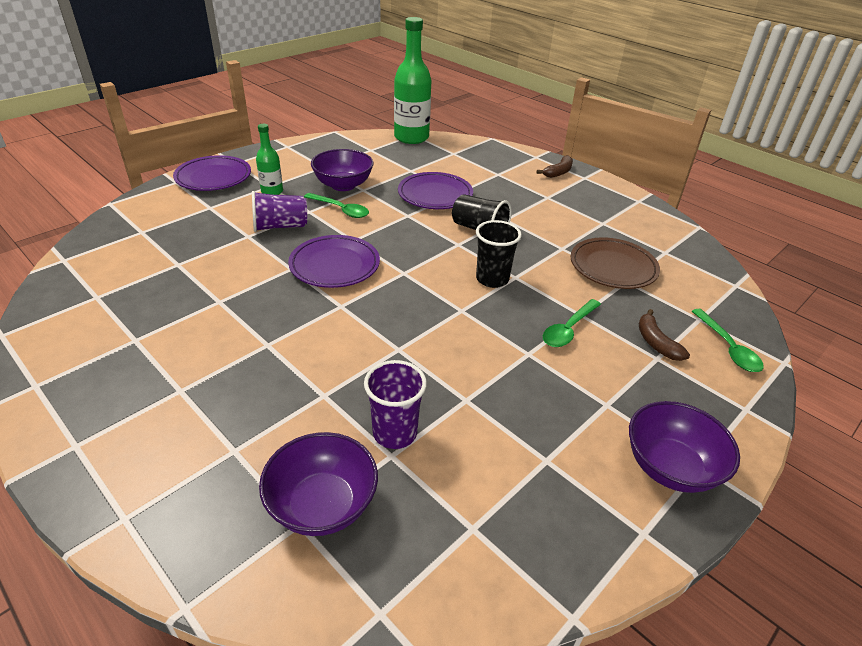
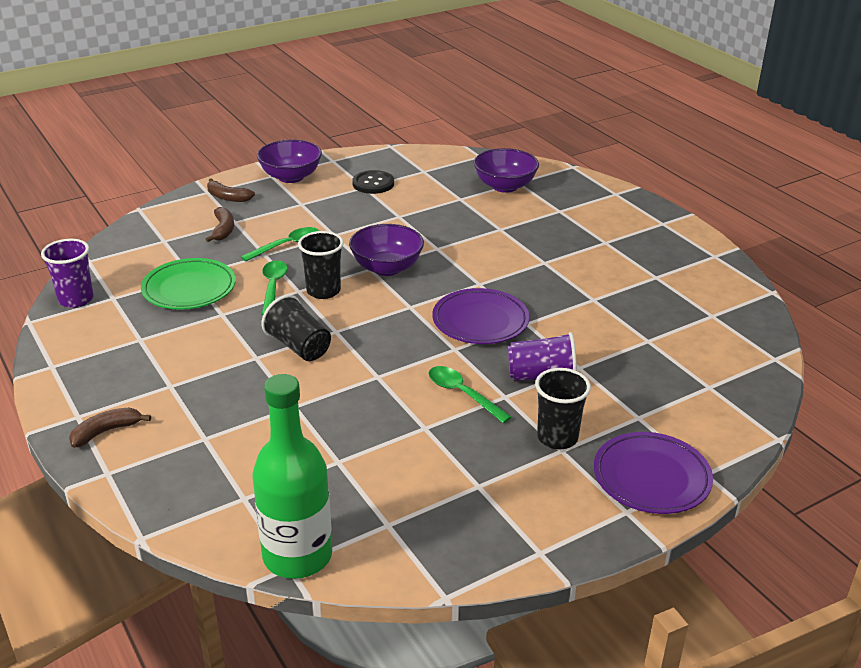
camera: 165 degrees left, 5 degrees down
(272, 191) = (557, 438): green bottle -> black cup
(343, 185) = (452, 439): purple bowl -> purple bowl (387, 268)
(395, 433) = (455, 207): purple cup -> purple cup (76, 299)
(435, 195) = (325, 406): purple plate -> none
(538, 472) = (373, 183): none -> black button
(613, 267) = (189, 289): brown plate -> green plate
(709, 402) = (227, 197): none -> brown banana
(728, 347) = (169, 221): green spoon -> green spoon (273, 287)

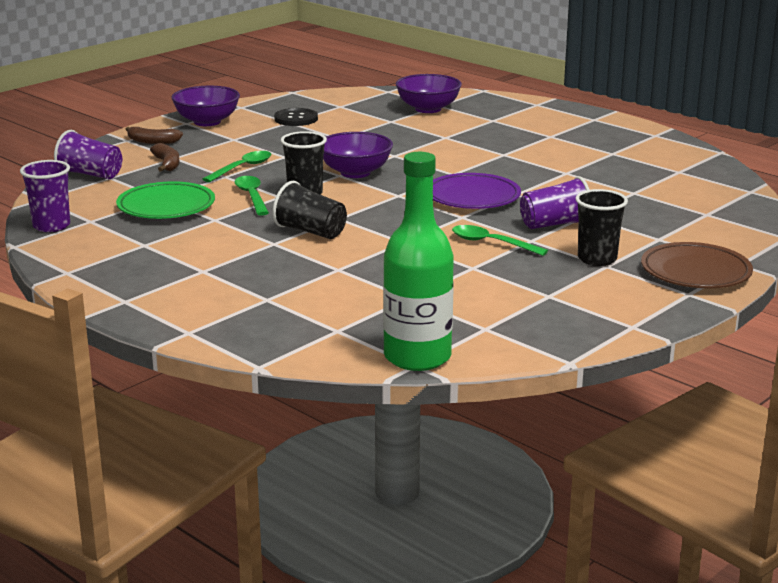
camera: 15 degrees left, 10 degrees down
(106, 432) = (163, 307): brown banana -> none
(149, 234) = (90, 174): none -> purple cup
(651, 478) = (695, 272): purple plate -> brown plate

